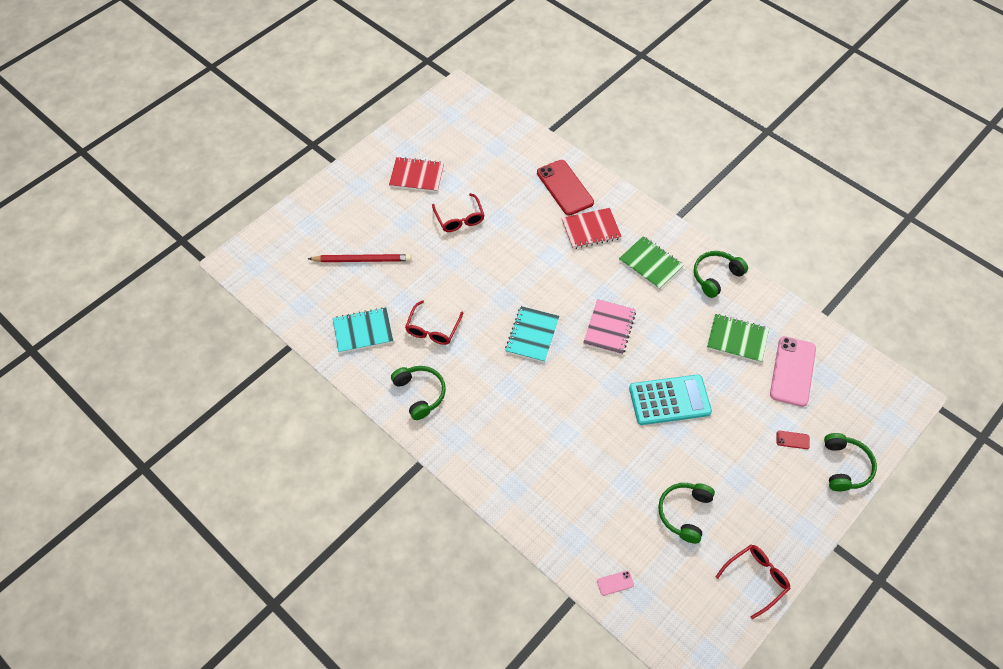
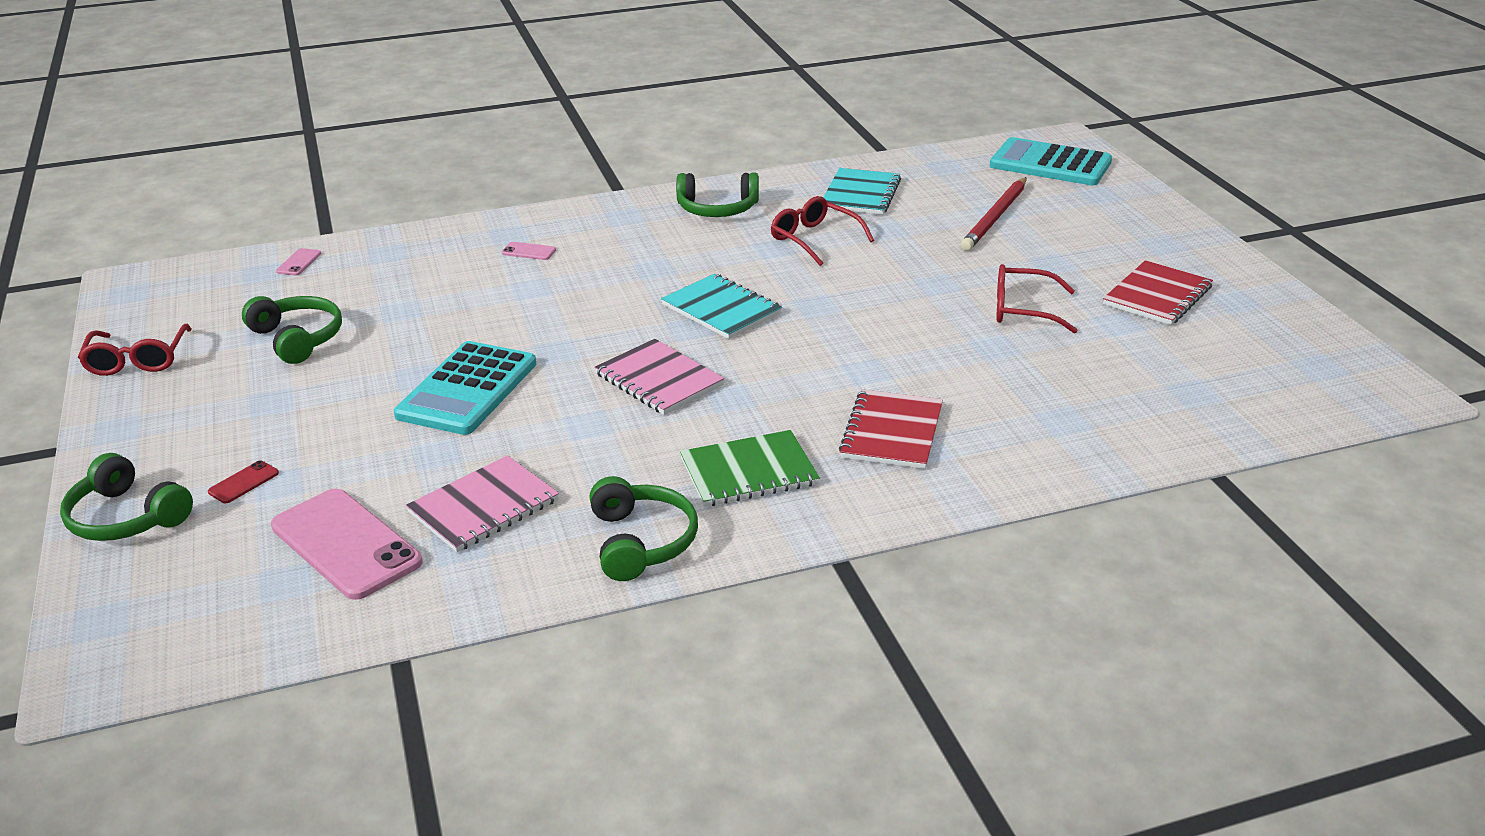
camera: 120 degrees right, 25 degrees down
(275, 257) = (1050, 164): none -> turquoise calculator
(527, 462) = (528, 251): none -> pink phone
(564, 188) = (1026, 437): red phone -> none
(737, 339) = (483, 507): green notebook -> pink notebook

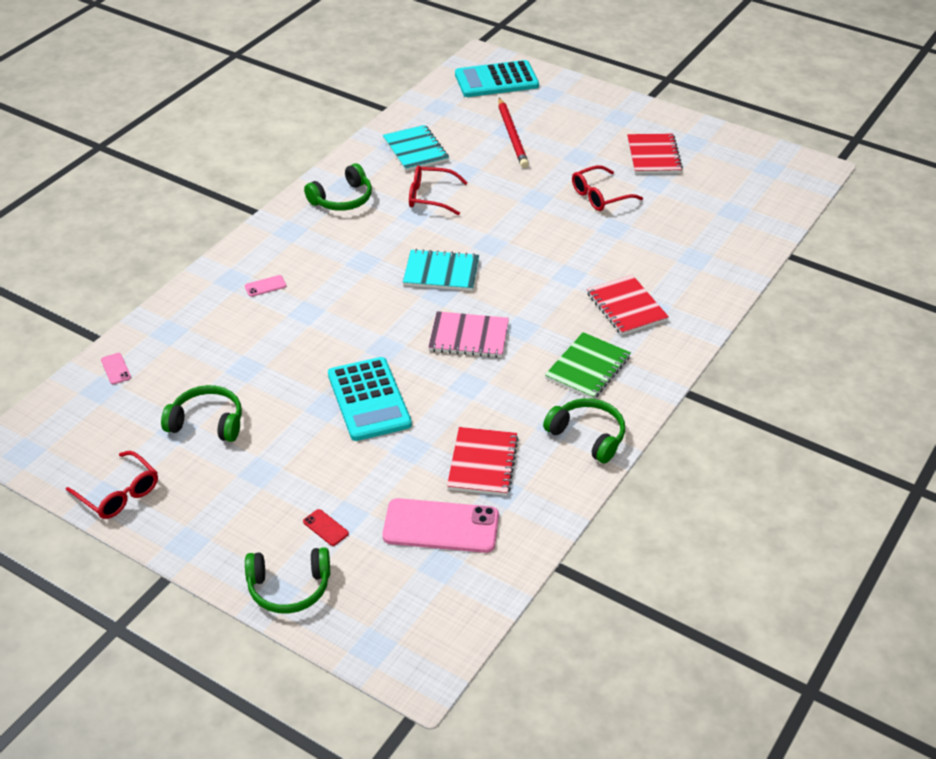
camera: 40 degrees left, 10 degrees up
(243, 482) = (325, 528): red phone -> red phone turned 45 degrees counterclockwise
(483, 507) = (482, 463): pink notebook -> red notebook

